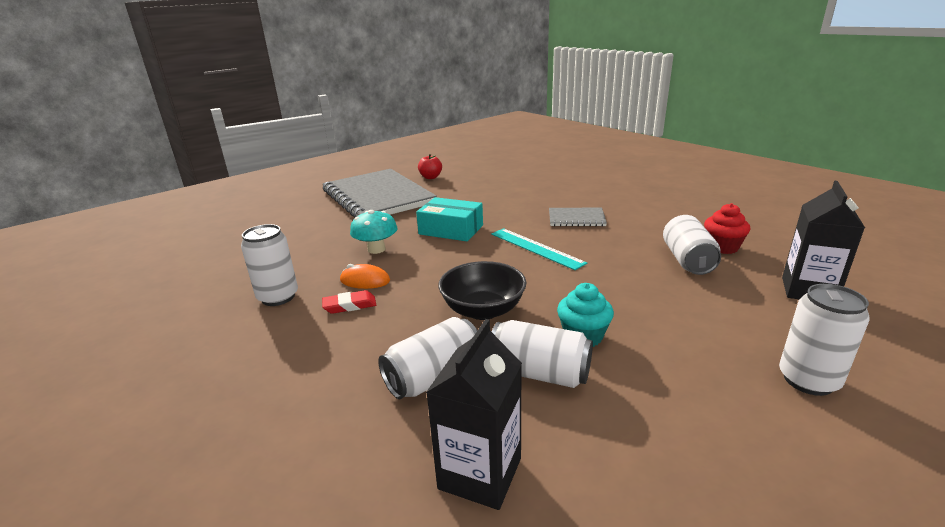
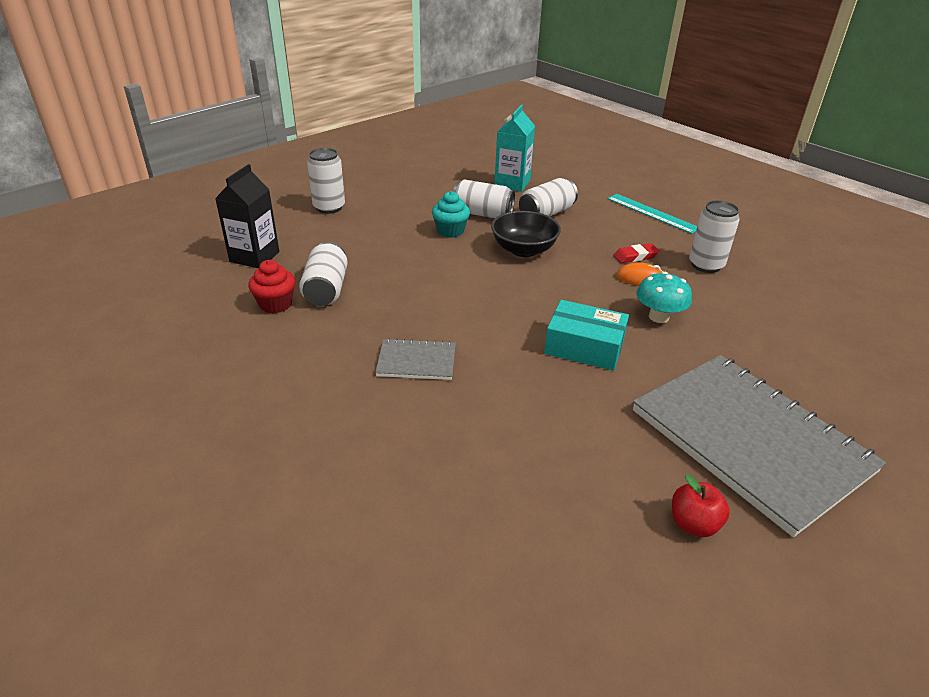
camera: 175 degrees right, 10 degrees up
(480, 473) = (512, 183): black carton -> turquoise carton
(536, 248) = (476, 312): turquoise ruler -> turquoise ruler (652, 213)

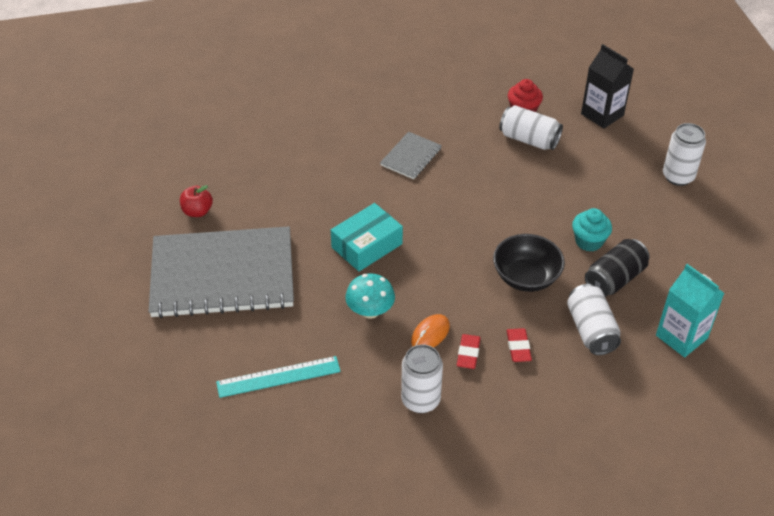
camera: 120 degrees right, 10 degrees up
(482, 214) = (614, 279): white can -> black can
(600, 237) = (518, 347): none -> red eraser
(652, 213) = (547, 426): turquoise ruler -> turquoise ruler (278, 376)

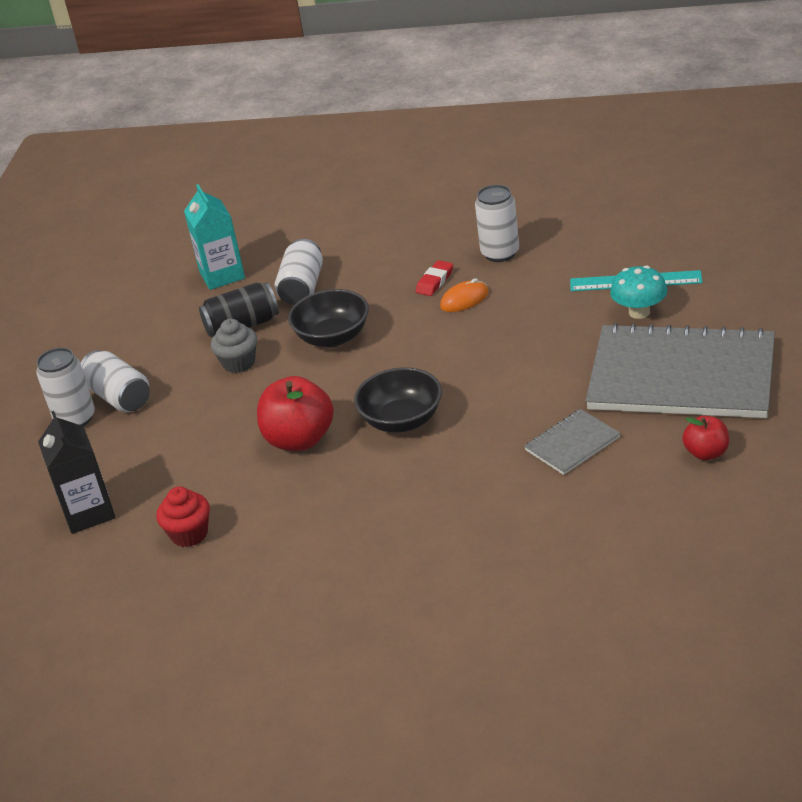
camera: 155 degrees left, 10 degrees down
(367, 245) = (495, 387): turquoise box -> none
(370, 311) = (518, 324): turquoise mushroom -> turquoise mushroom (639, 312)
(411, 157) = (386, 489): grey notebook -> grey notebook (572, 444)
(426, 208) = (402, 420): none -> black bowl
(493, 183) = (299, 439): none -> red apple
(518, 347) = (382, 282): red eraser -> none
(529, 139) = (213, 491): white can -> white can (119, 397)
(589, 241) = (239, 363): turquoise cupcake -> grey cupcake

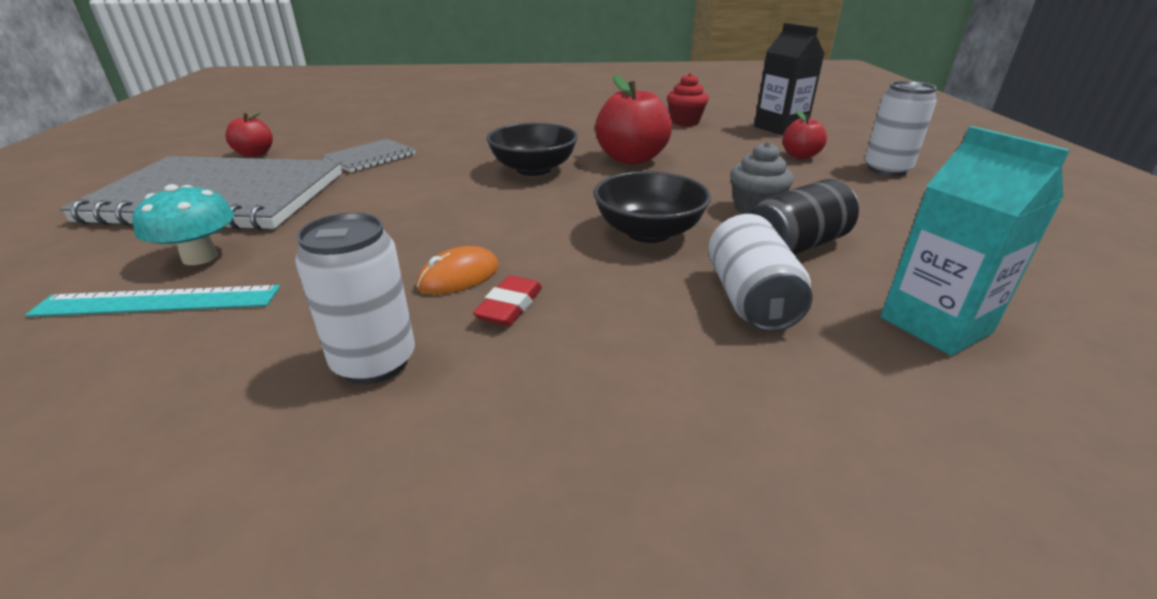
camera: 165 degrees right, 5 degrees down
(119, 397) = (864, 183): white can -> none
(129, 444) = (800, 156): none -> red apple

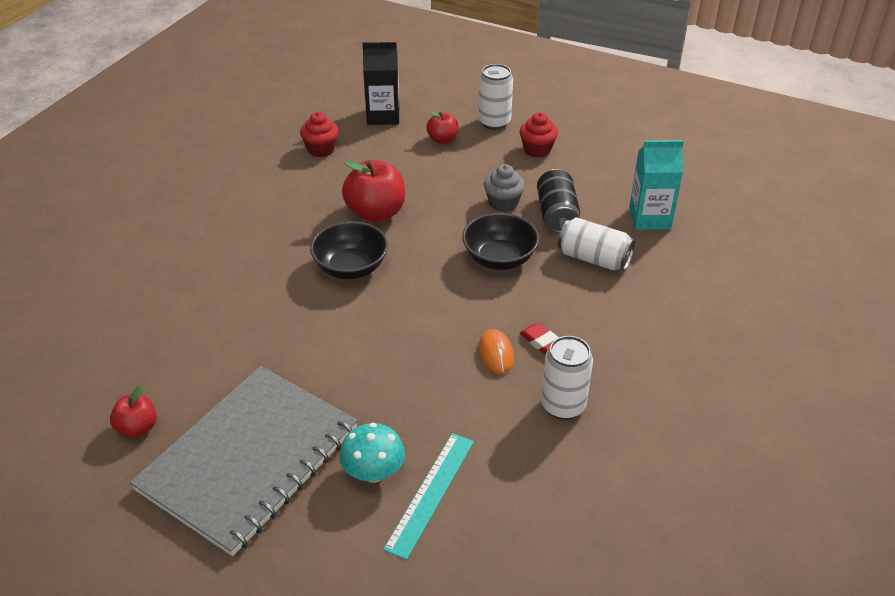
camera: 60 degrees left, 10 degrees up
(370, 158) = (231, 351): grey notebook -> none
(894, 202) = (537, 150): none -> red cupcake

